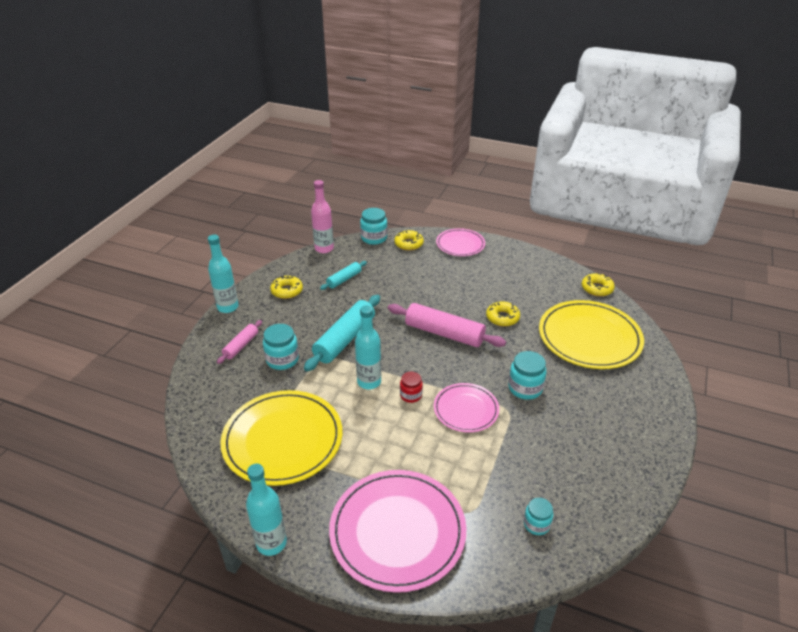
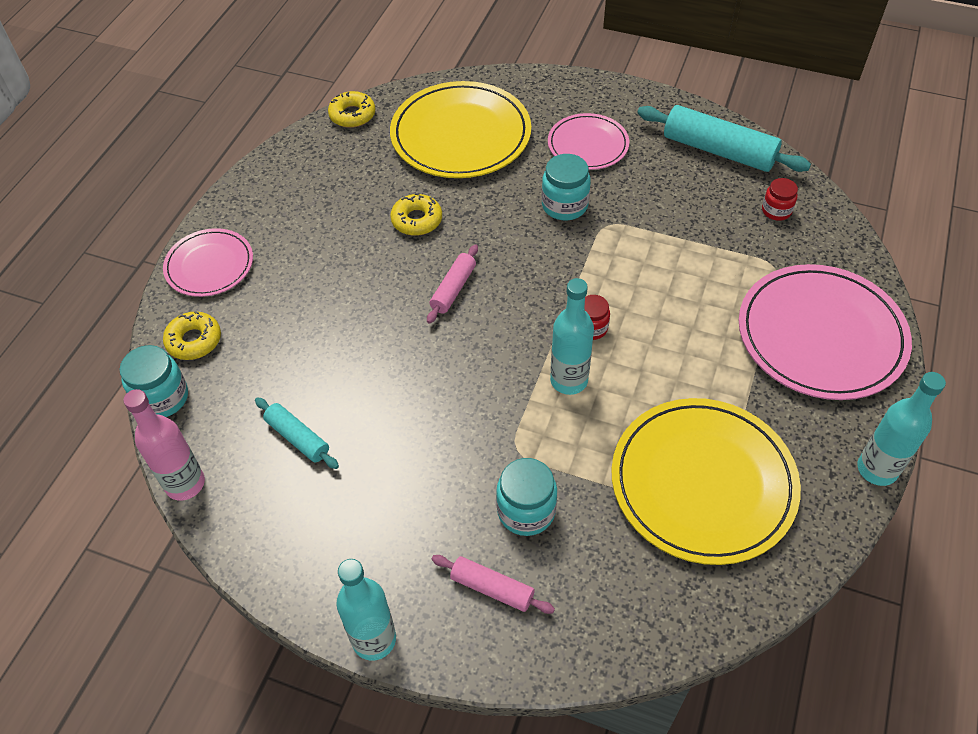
camera: 90 degrees left, 15 degrees up
(287, 291) = (326, 534): yellow donut -> none
(345, 339) = (470, 421): turquoise rolling pin -> turquoise rolling pin (718, 150)
(444, 333) = (453, 289): pink rolling pin -> pink rolling pin, size x0.54
(466, 409) = (611, 267): pink plate -> pink plate (588, 145)
(536, 524) = (776, 211): turquoise jar -> red jar

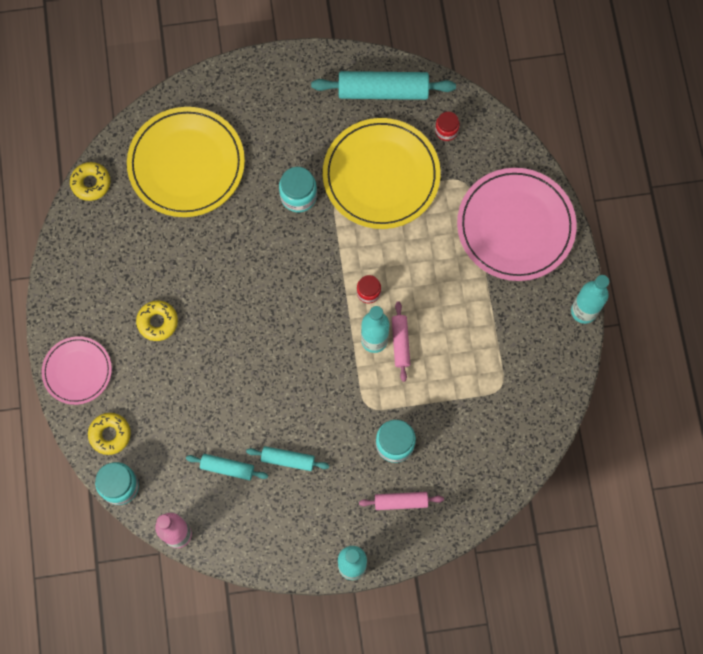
camera: 30 degrees left, 20 degrees up
(377, 464) = (288, 459): none -> turquoise rolling pin
(417, 220) = (201, 260): yellow donut -> yellow donut (157, 322)
(453, 289) = (260, 306): pink rolling pin -> pink rolling pin (400, 343)
(588, 145) = (286, 129): pink plate -> none
(703, 483) = (488, 372): yellow plate -> yellow plate (381, 175)

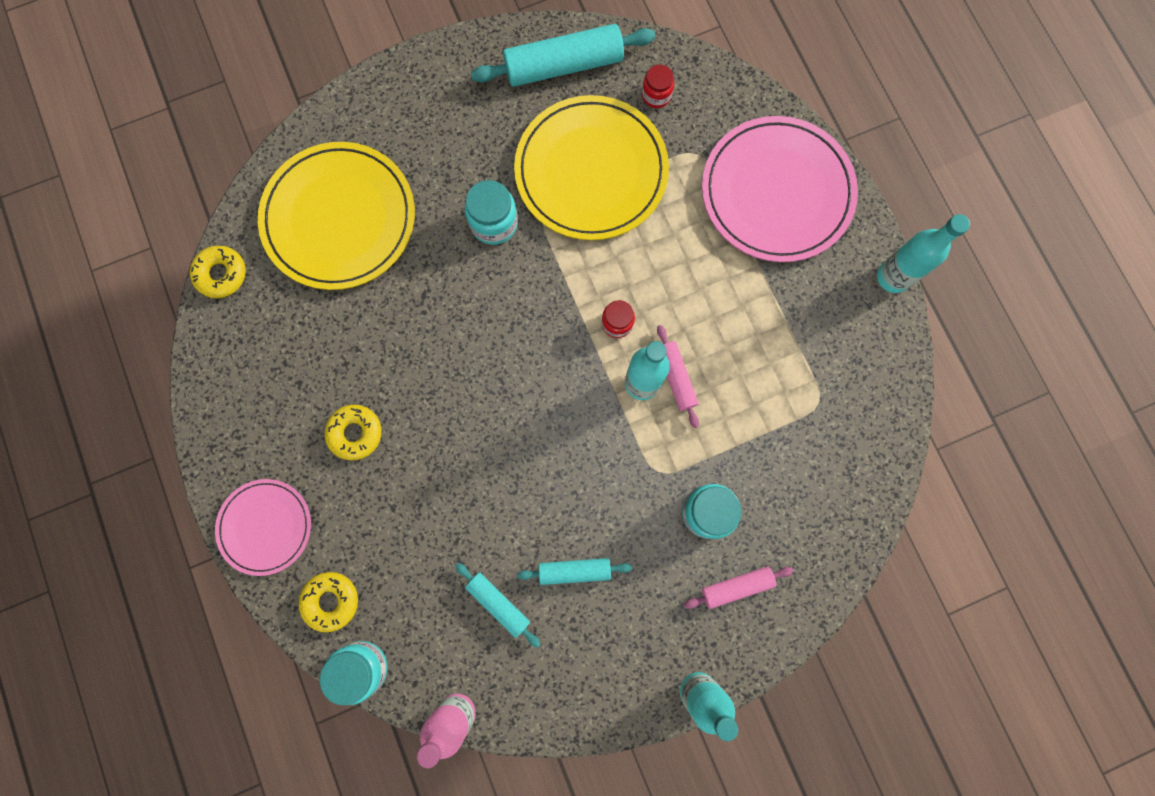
camera: 15 degrees left, 5 degrees up
(227, 468) = (498, 603): turquoise rolling pin -> turquoise rolling pin turned 45 degrees clockwise

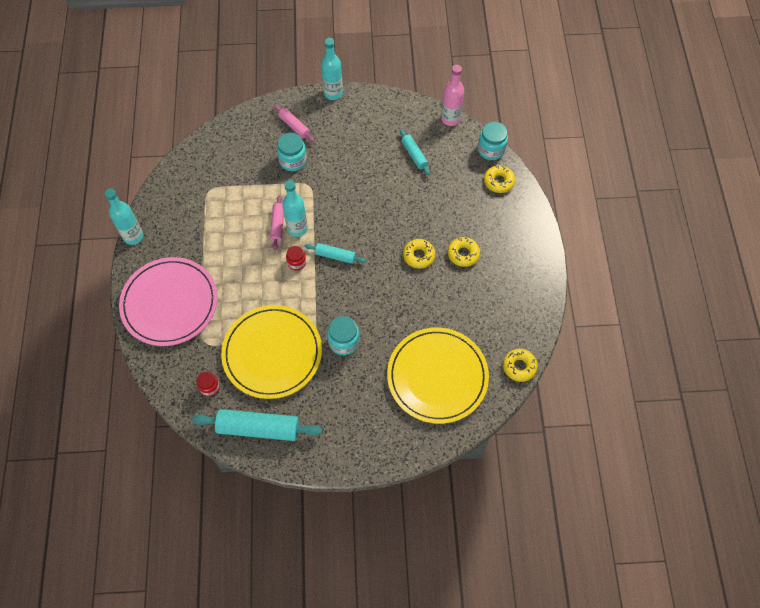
camera: 160 degrees left, 15 degrees down
(265, 527) = (524, 225): pink plate -> none
(427, 404) = (419, 256): none -> yellow donut
(574, 570) = (370, 157): turquoise rolling pin -> turquoise rolling pin (335, 256)
(736, 586) = (294, 126): pink rolling pin -> pink rolling pin turned 45 degrees clockwise

